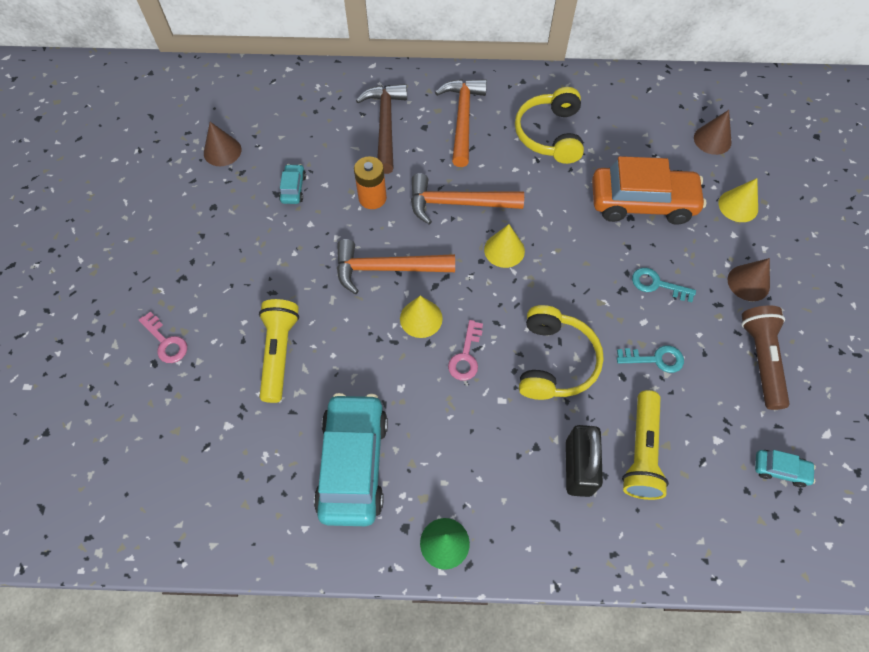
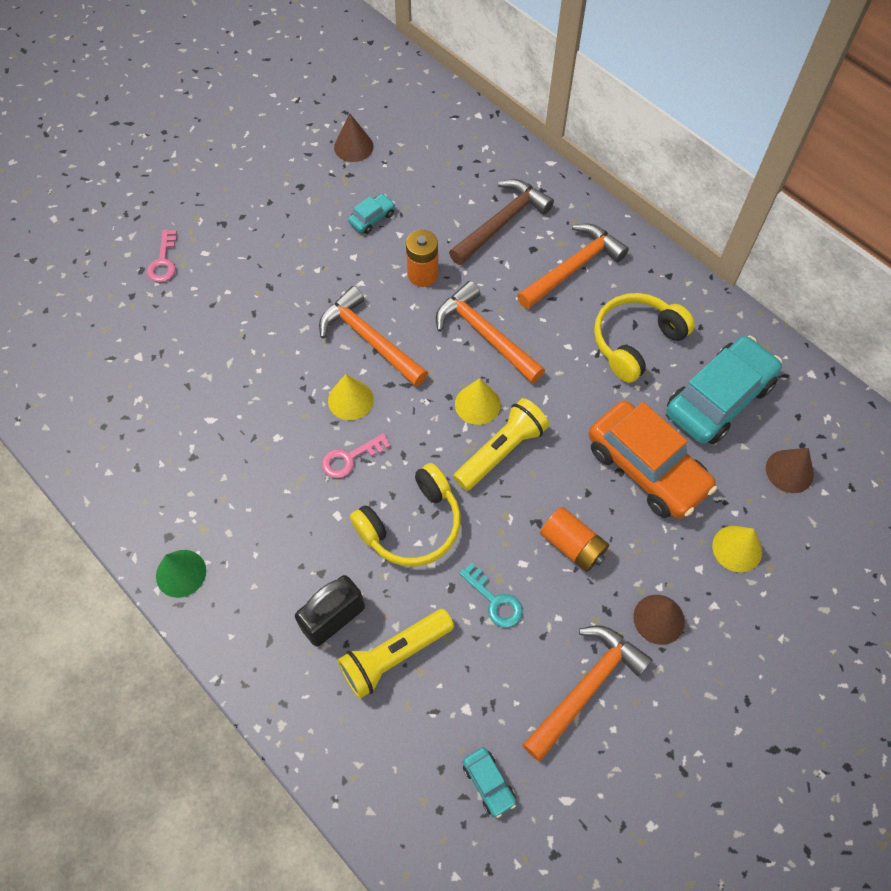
camera: 45 degrees right, 0 degrees up
(279, 353) = (225, 335): yellow flashlight -> yellow flashlight (501, 451)
(353, 464) = (185, 460): turquoise car -> turquoise car (718, 399)
(657, 284) = (572, 545): turquoise key -> orange battery
(760, 359) = (586, 688): brown flashlight -> orange hammer

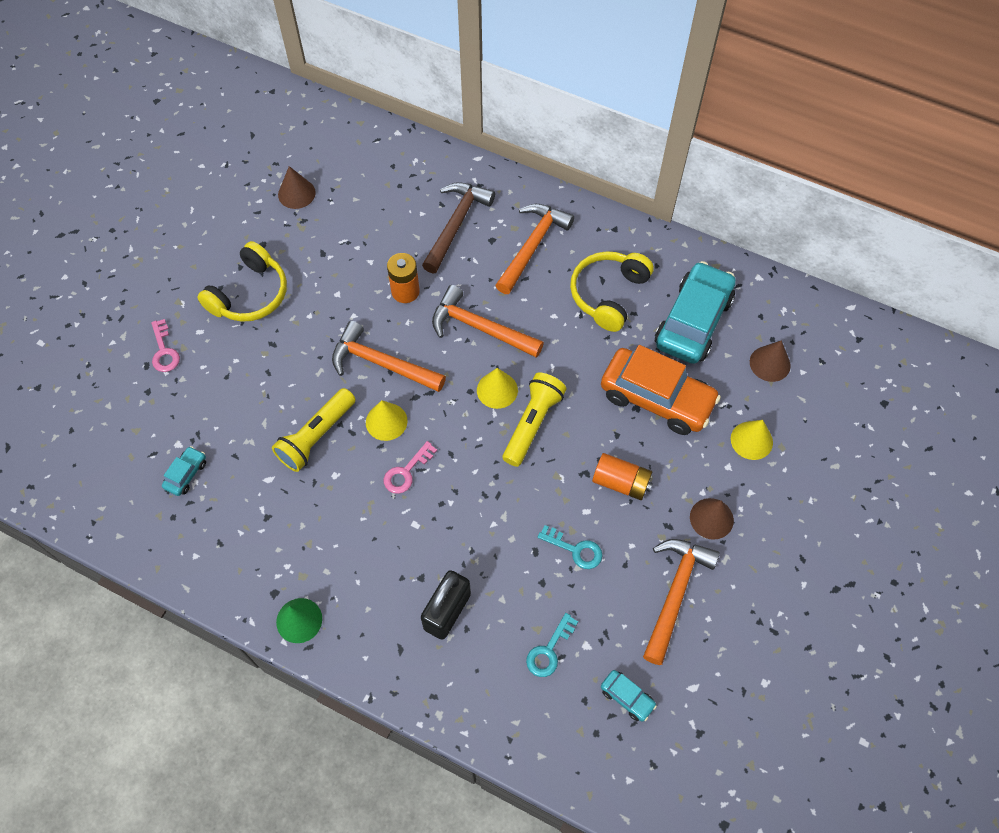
camera: 20 degrees left, 0 degrees up
(372, 218) = (340, 254): turquoise car -> turquoise car (186, 474)
(394, 656) = (510, 624): yellow flashlight -> yellow flashlight (316, 436)
(412, 525) = (482, 511): yellow headphones -> yellow headphones (250, 294)
(424, 699) = (549, 650): none -> turquoise key

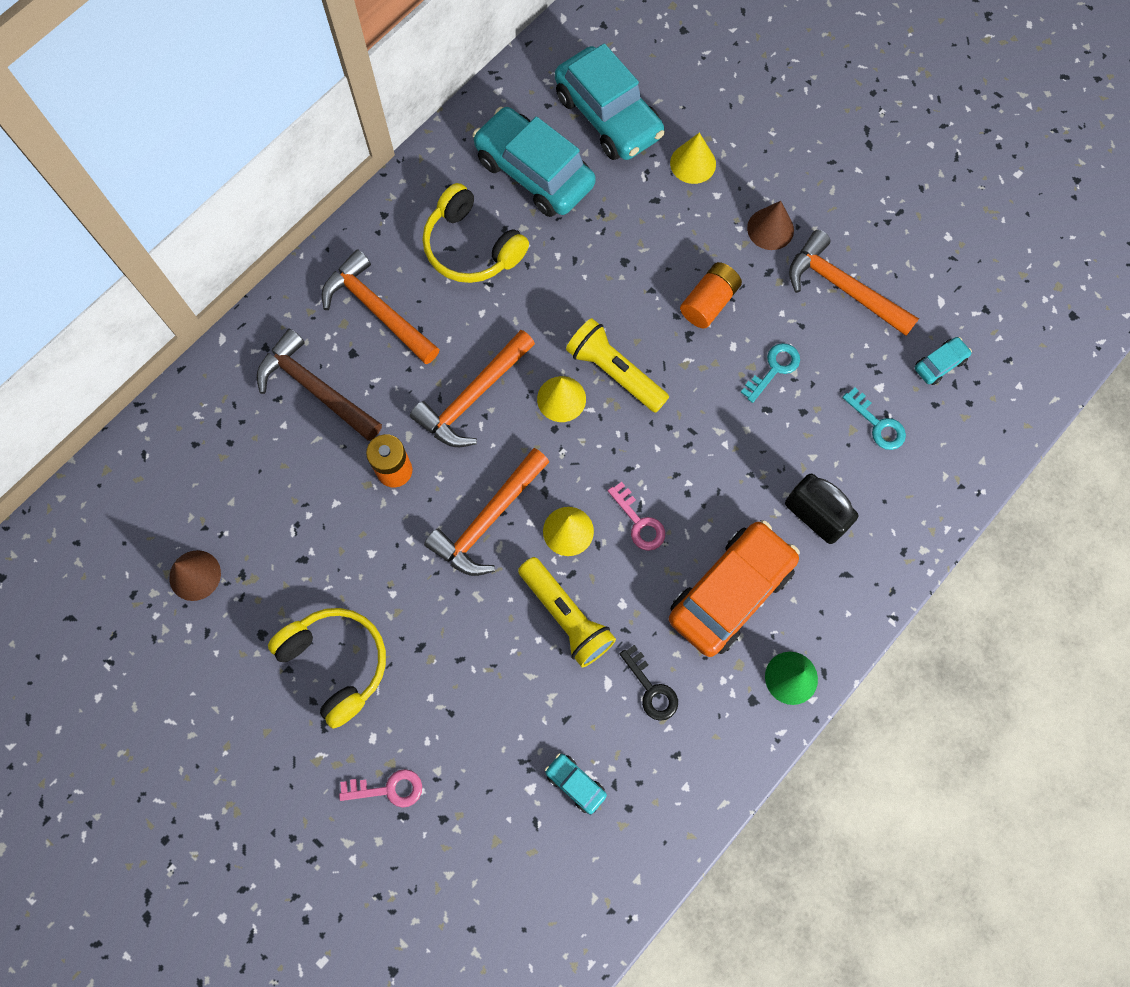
camera: 75 degrees left, 10 degrees up
(269, 512) = (651, 689): none -> black key
(656, 398) = (618, 238): orange car -> orange car (730, 592)
(770, 363) = (608, 116): brown cone -> turquoise car

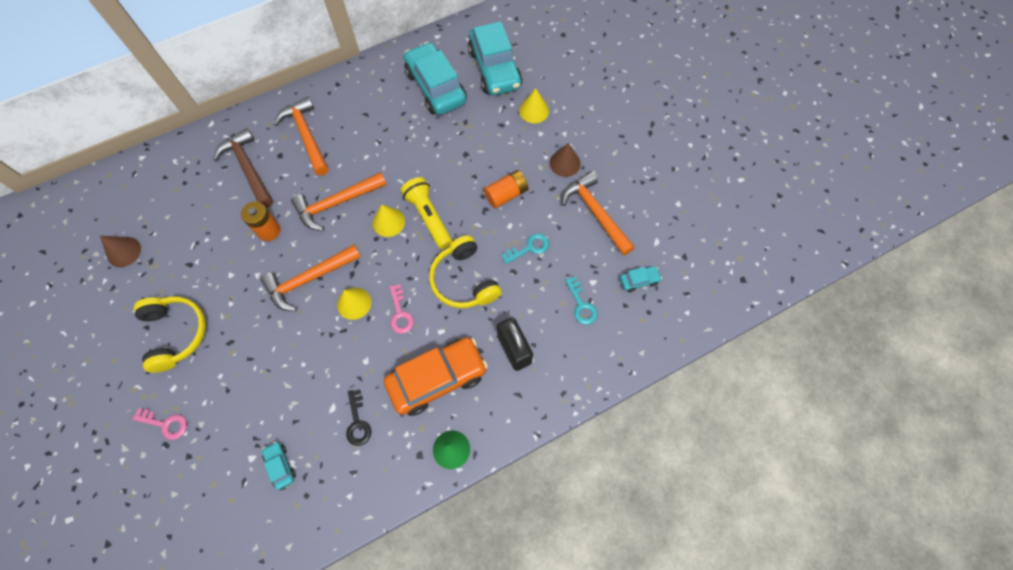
camera: 20 degrees right, 5 degrees down
(471, 247) = (378, 117): yellow headphones -> yellow headphones (464, 280)
(566, 616) = (327, 355): yellow flashlight -> none

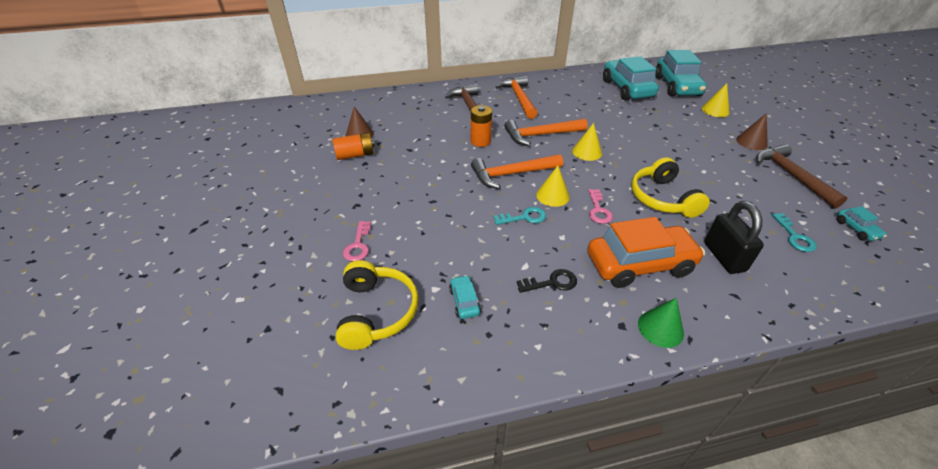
camera: 15 degrees right, 25 degrees down
(165, 424) = (358, 245): pink key -> pink key turned 60 degrees clockwise
(176, 333) = (386, 187): yellow headphones -> yellow headphones (377, 312)
(358, 422) = (552, 282): black key -> black key turned 105 degrees counterclockwise
(428, 217) = (624, 154): yellow flashlight -> none
(506, 194) = (697, 152): orange battery -> orange battery (355, 155)
(529, 248) = (727, 188): turquoise key -> turquoise key (524, 217)
(595, 213) = (792, 176): orange hammer -> brown hammer
(639, 280) = (856, 229): turquoise car -> turquoise car turned 75 degrees clockwise

